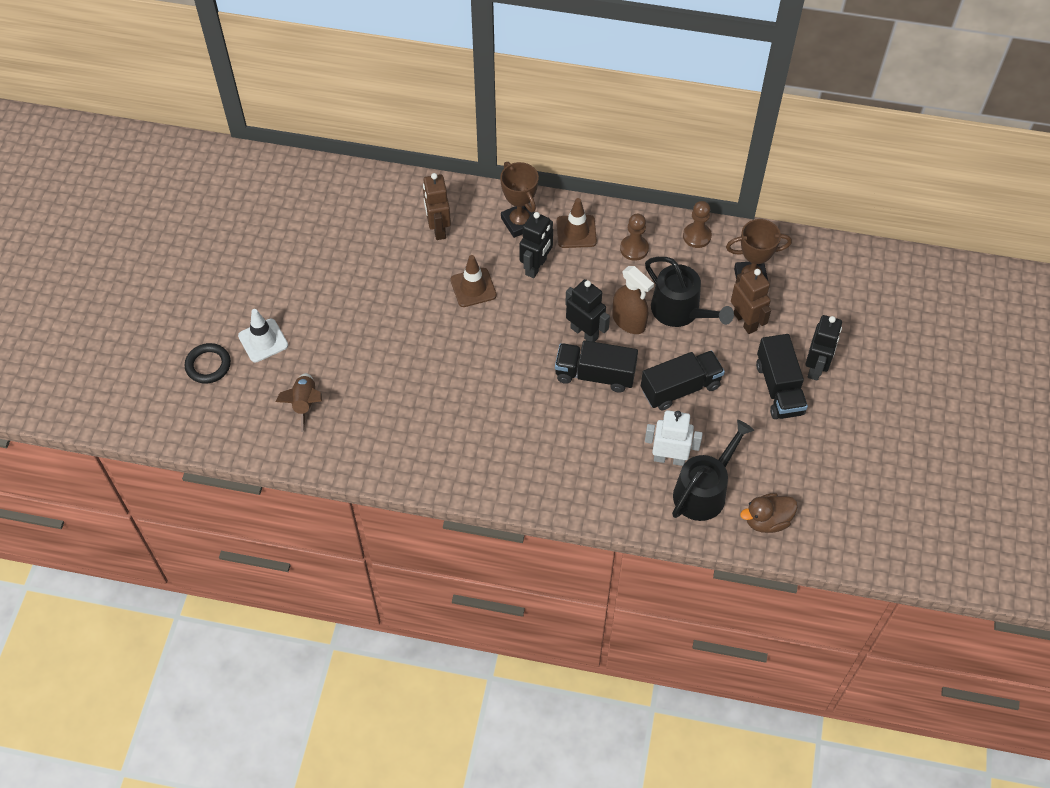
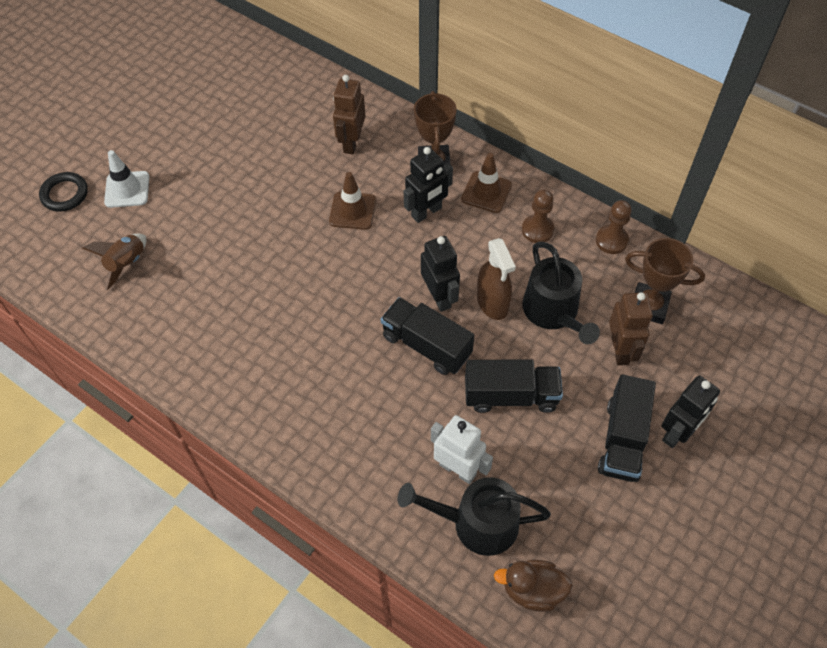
camera: 25 degrees right, 0 degrees up
(703, 491) = (477, 523): black watering can -> black watering can turned 150 degrees counterclockwise

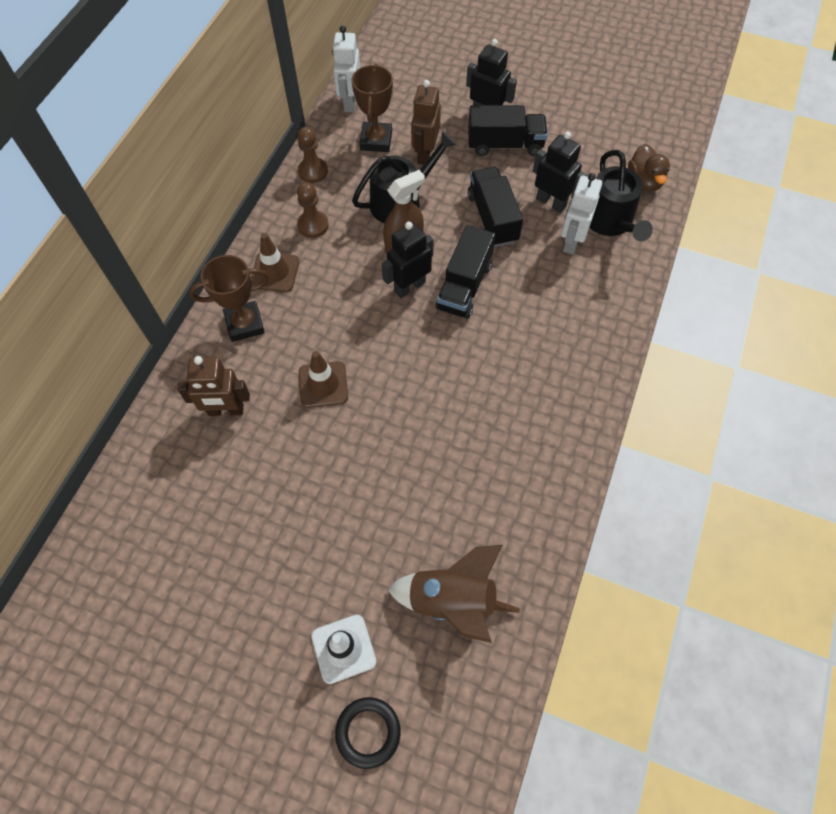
camera: 105 degrees left, 5 degrees up
(127, 264) = (452, 600): brown rocket -> brown rocket, size x1.51
(427, 212) = (311, 317): black robot -> black robot (551, 202)
(620, 350) = (425, 154): brown robot -> brown robot turned 60 degrees counterclockwise
(715, 291) = (350, 102): none -> white robot

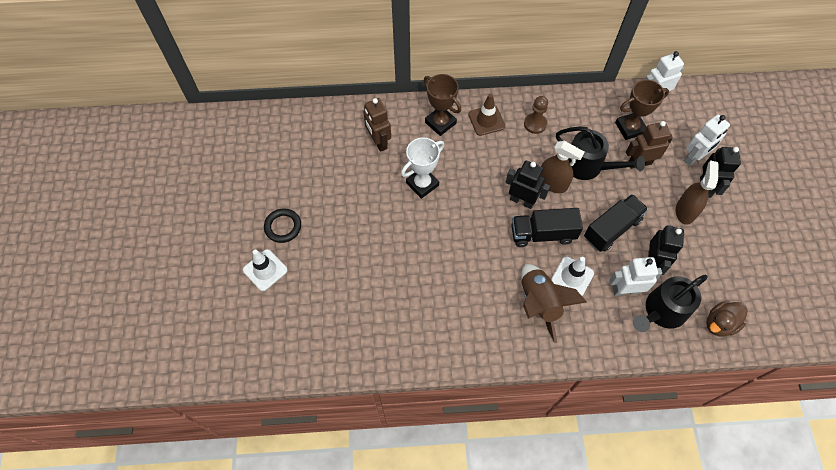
camera: 65 degrees right, 0 degrees up
(313, 171) = (578, 104): brown pawn -> none
(323, 384) = (422, 184): brown traffic cone -> white trophy
(368, 732) = (224, 303): black ring -> black ring (283, 227)
(446, 106) = (694, 158): none -> white robot
(452, 600) = (317, 317): brown rocket -> brown rocket (539, 303)
(505, 145) = (685, 211): black truck -> brown spray bottle
(532, 283) = (572, 277): none -> white traffic cone

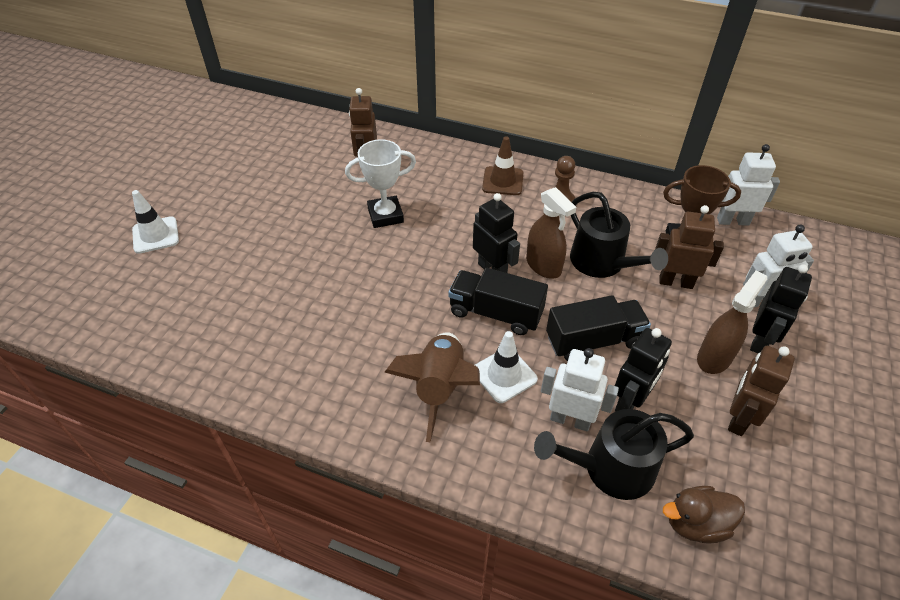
camera: 25 degrees right, 15 degrees down
(283, 227) = (207, 204): black ring -> none
(440, 123) = (448, 168): brown trophy -> none
(715, 247) = (738, 418): none -> brown robot

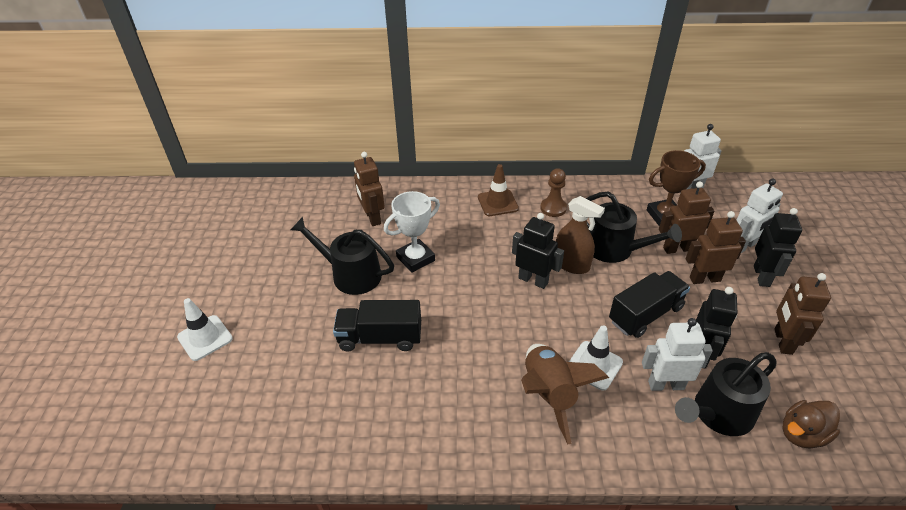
camera: 20 degrees left, 5 degrees down
(315, 214) = (351, 274): none -> black watering can
(495, 313) = (557, 316): black truck -> black truck (380, 338)
(687, 323) = (704, 279): none -> brown robot
(714, 357) = (739, 299): brown spray bottle -> none

